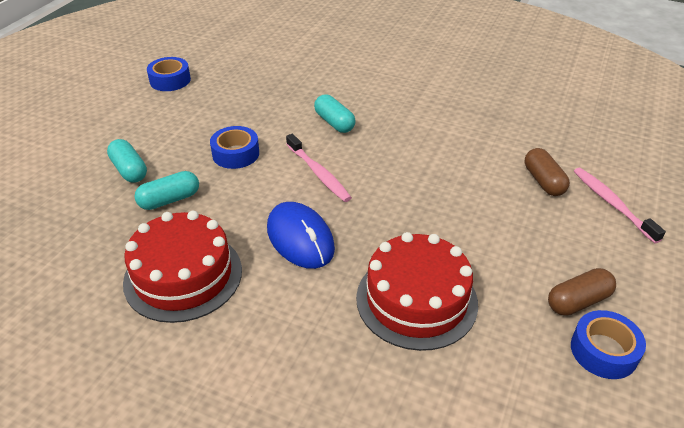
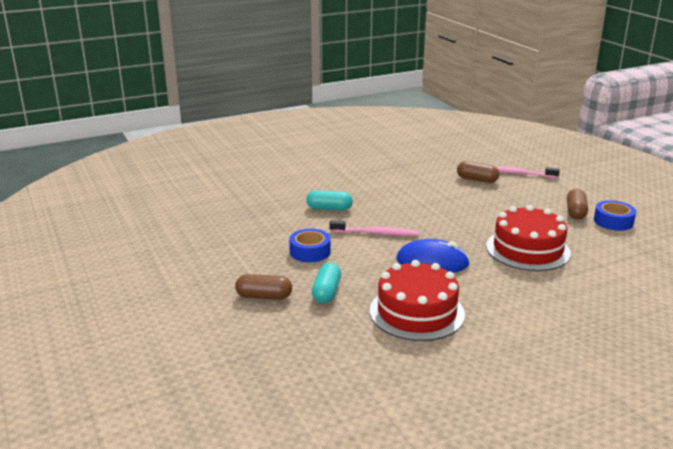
camera: 50 degrees left, 15 degrees down
(129, 170) = (264, 296): turquoise capsule -> brown capsule
(170, 80) = (165, 244): blue tape -> none

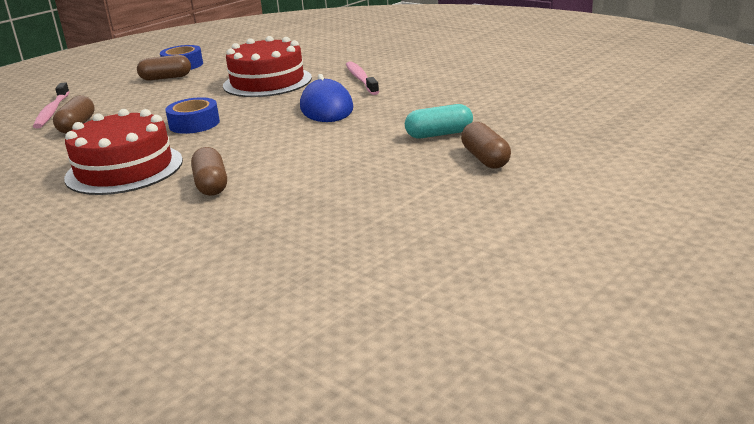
camera: 110 degrees left, 0 degrees up
(310, 252) = (354, 164): blue tape -> blue tape (194, 124)
(329, 209) = (211, 184): turquoise capsule -> brown capsule
(376, 233) = (274, 143): pink toothbrush -> pink toothbrush (361, 79)
(416, 312) = (432, 96): red cake -> red cake (124, 169)

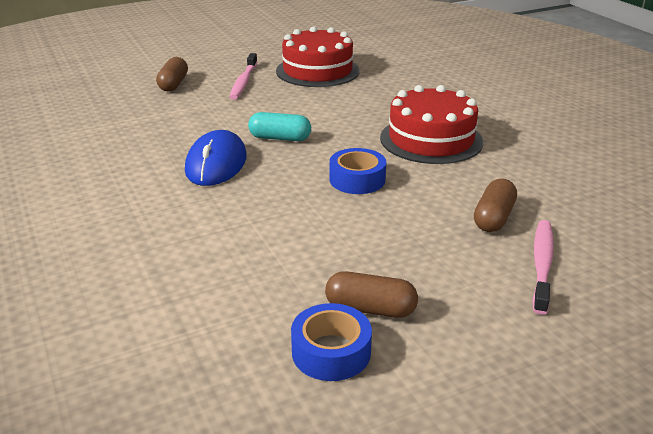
camera: 160 degrees left, 5 degrees up
(211, 184) = (364, 109): brown capsule -> none
(267, 82) = (235, 236): red cake -> red cake (317, 71)
(361, 79) = (130, 202): pink toothbrush -> pink toothbrush (243, 82)
(439, 134) = (170, 108): turquoise capsule -> turquoise capsule (280, 138)

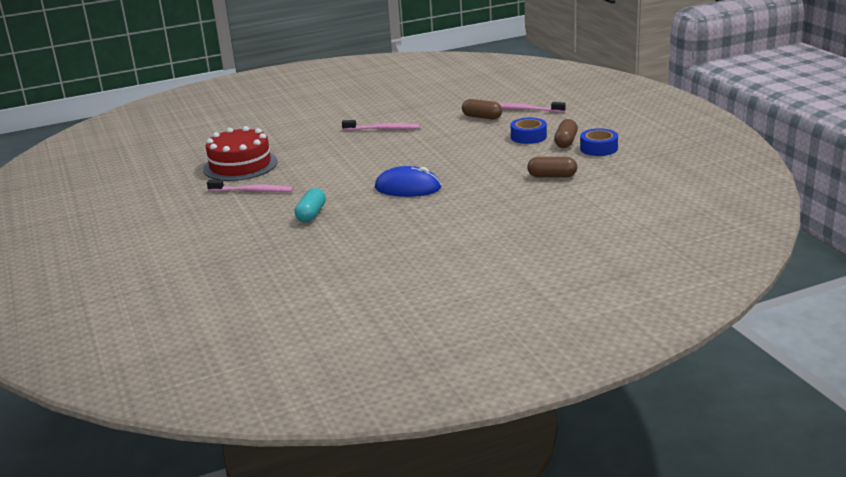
camera: 85 degrees left, 5 degrees down
(173, 84) = (245, 219): brown capsule -> brown capsule (552, 176)
(280, 138) = (370, 171): turquoise capsule -> turquoise capsule (311, 214)
(357, 179) = (436, 147): blue tape -> blue tape (528, 136)
(431, 139) = (383, 129): red cake -> pink toothbrush

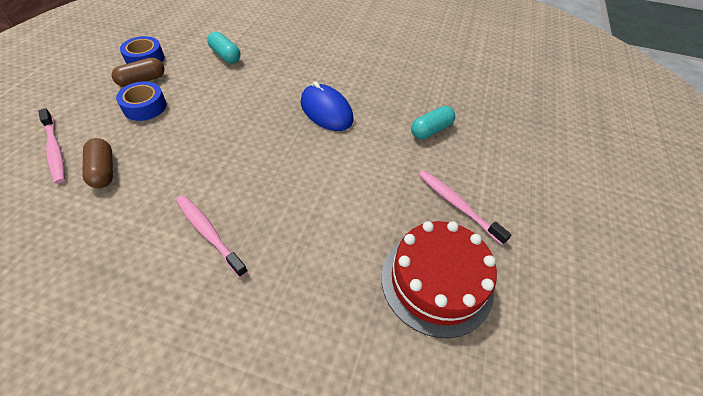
camera: 145 degrees left, 25 degrees up
(552, 176) = (225, 55): brown capsule -> turquoise capsule

